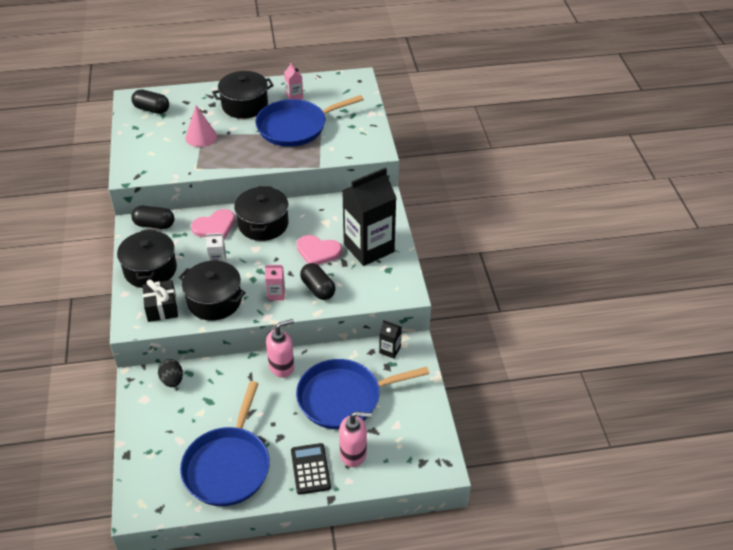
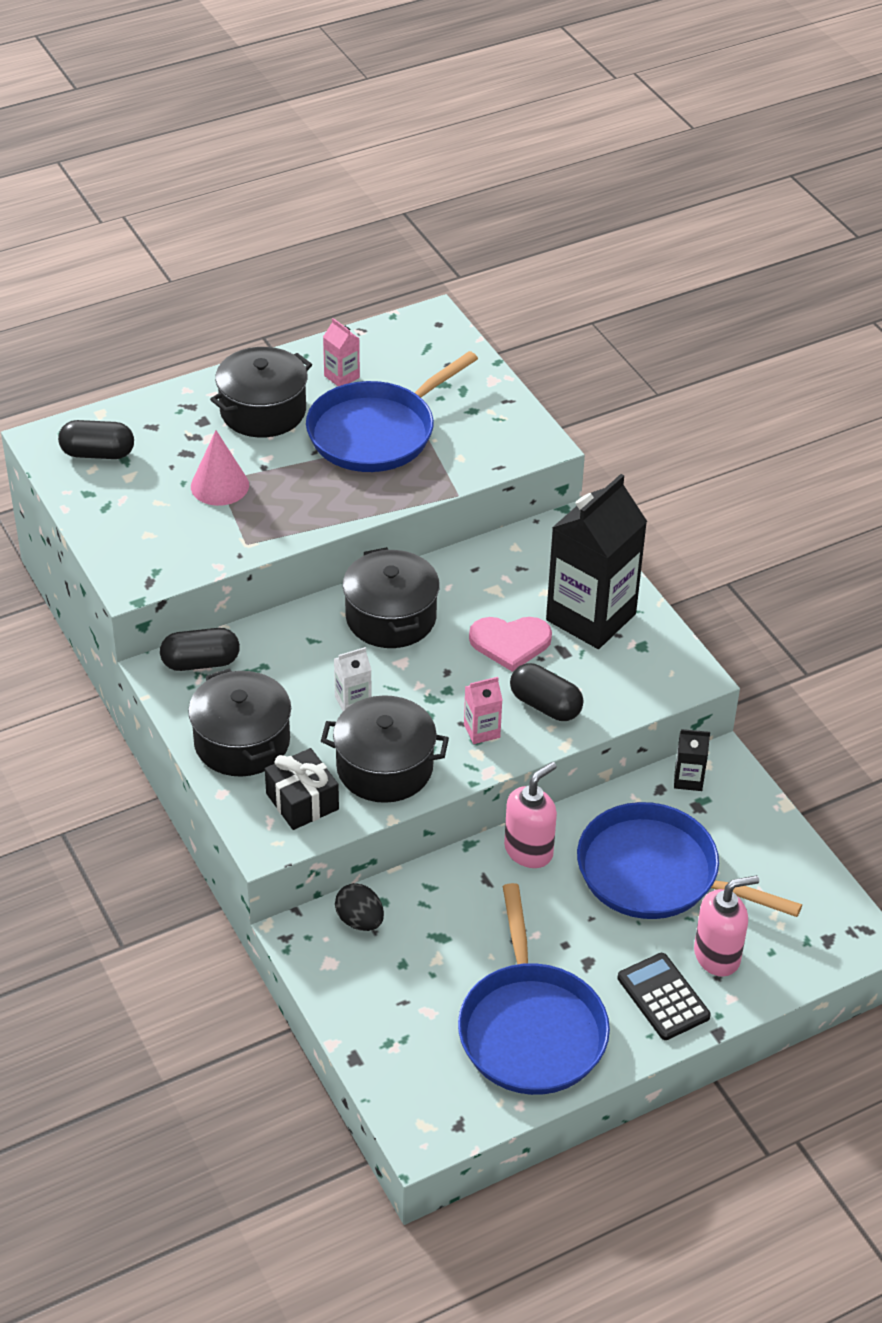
camera: 20 degrees left, 0 degrees up
(215, 226) = (309, 640): pink heart -> none
(344, 397) = (655, 873): blue pan -> blue pan turned 60 degrees clockwise

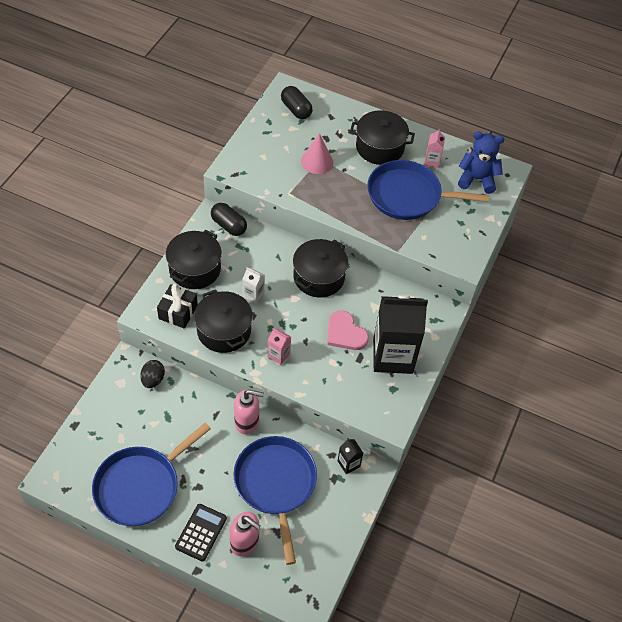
camera: 50 degrees right, 10 degrees up
(417, 354) = (477, 179): none -> blue teddy bear
(545, 705) = (317, 371): black capsule -> none

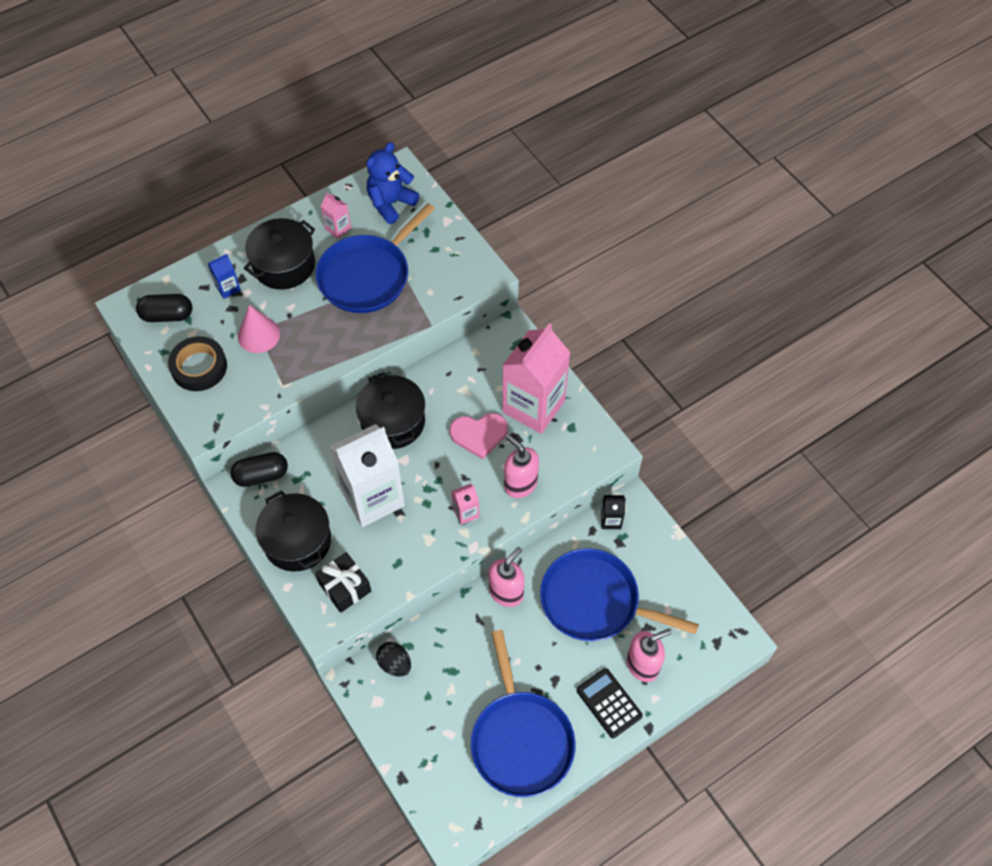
camera: 55 degrees left, 5 degrees up
(224, 330) = (400, 551): black pot -> none
(253, 294) = (373, 498): white carton -> white carton, size x2.39
(271, 144) = (199, 367): none -> black tape
(324, 378) = (520, 484): none -> pink soap dispenser
(339, 128) = (228, 288): none -> blue carton
(392, 356) = (533, 406): black carton -> pink carton

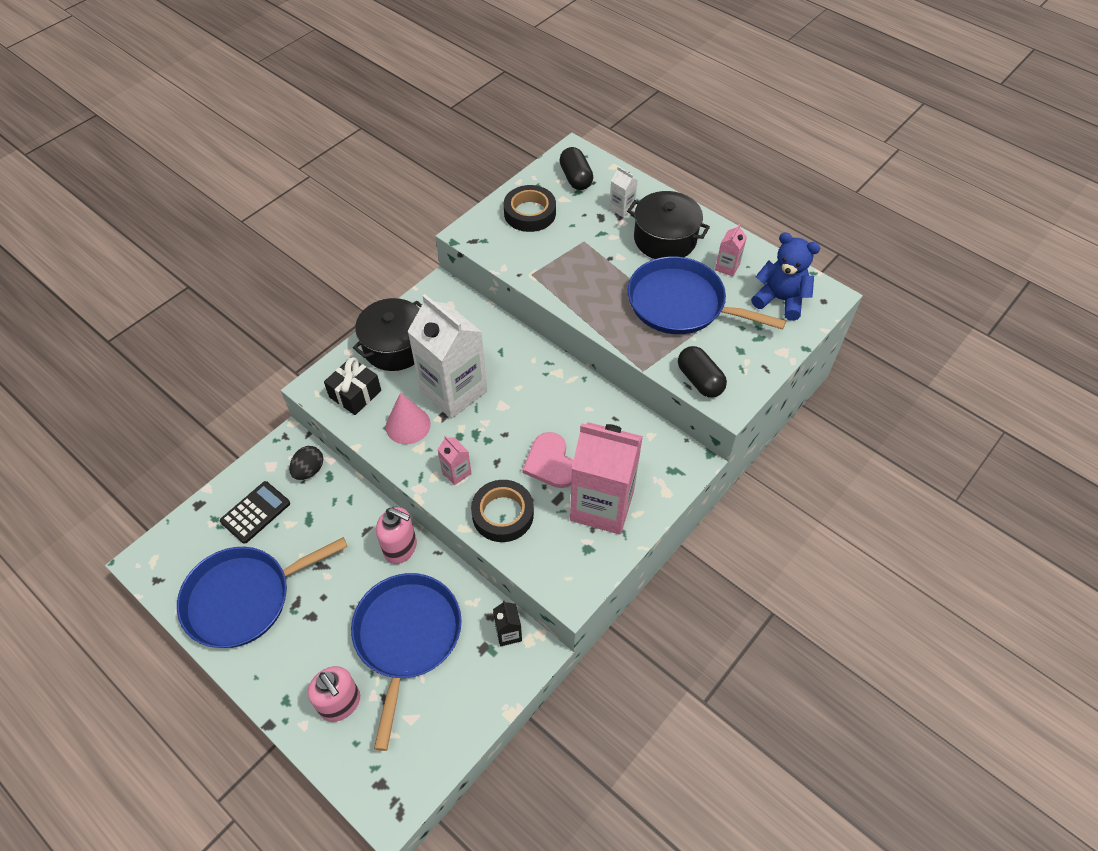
camera: 75 degrees right, 5 degrees down
(228, 288) = (621, 208): blue carton -> white carton
(259, 335) = (579, 243): pink cone -> pink cone (408, 425)
(261, 475) = (455, 303): black capsule -> black capsule (699, 380)
(393, 421) = (542, 386): black pot -> none
(520, 484) = (503, 514): pink soap dispenser -> black tape
(609, 703) = (292, 676): black calculator -> black calculator (255, 512)

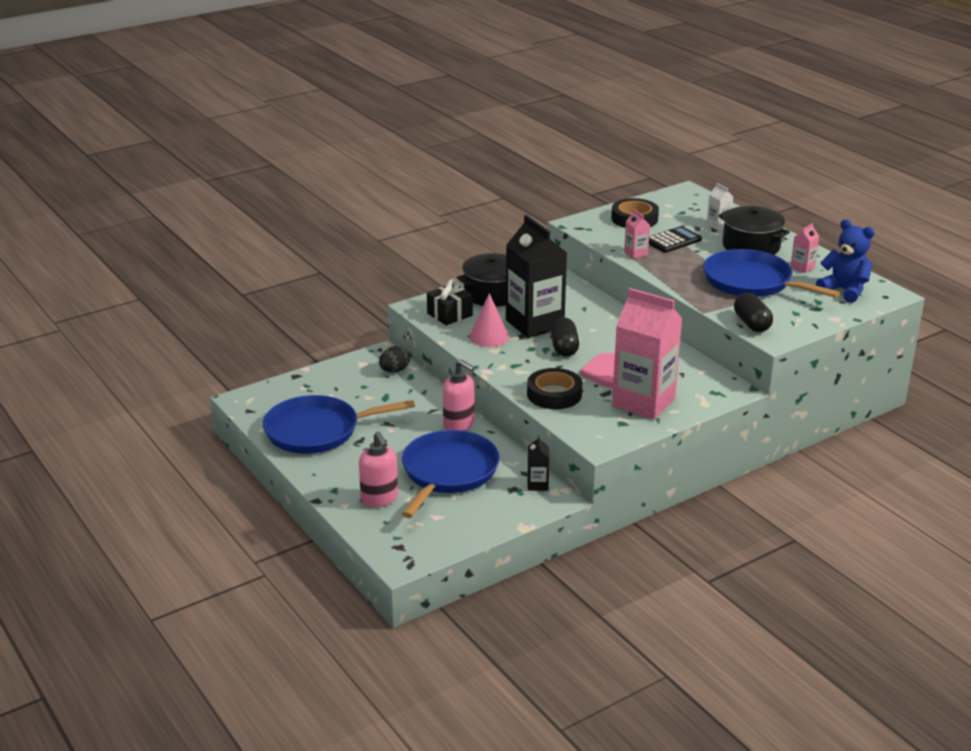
camera: 15 degrees right, 25 degrees down
(255, 512) = (342, 387): black calculator -> black calculator (673, 241)
(453, 391) = (534, 324): white carton -> black carton
(456, 472) = (522, 367): pink carton -> pink carton (636, 253)
(576, 178) = (683, 205): black capsule -> black capsule (564, 348)

